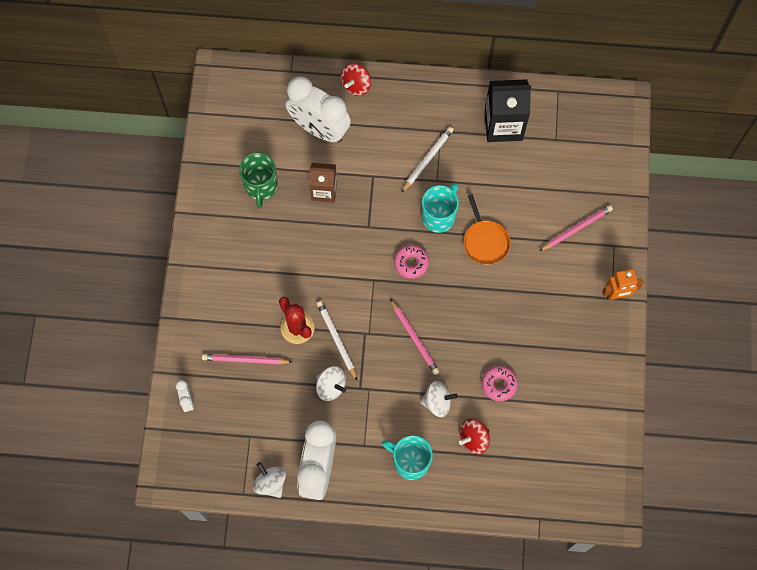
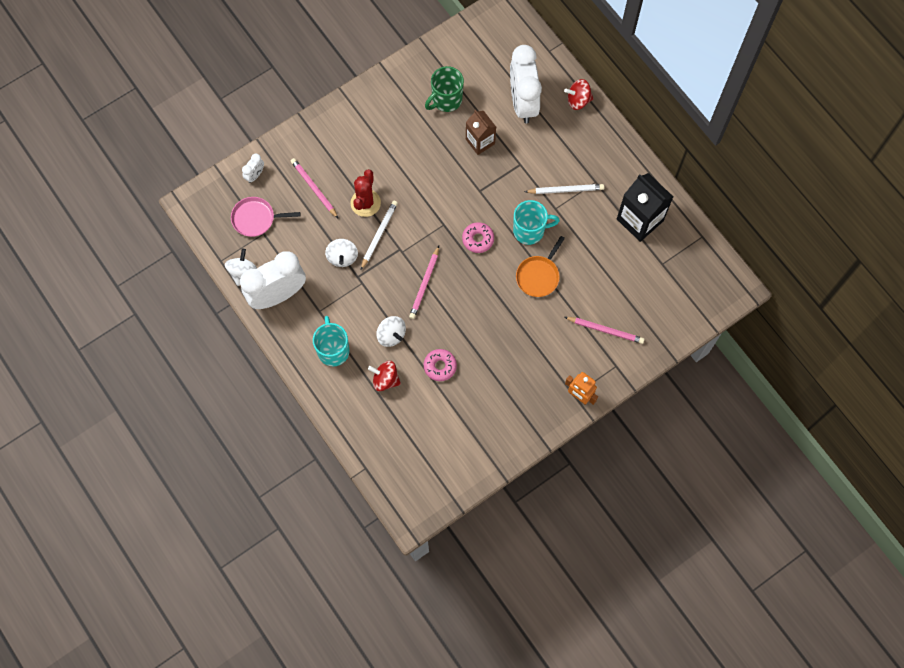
camera: 50 degrees right, 0 degrees up
(230, 432) = (256, 218): none -> pink pan

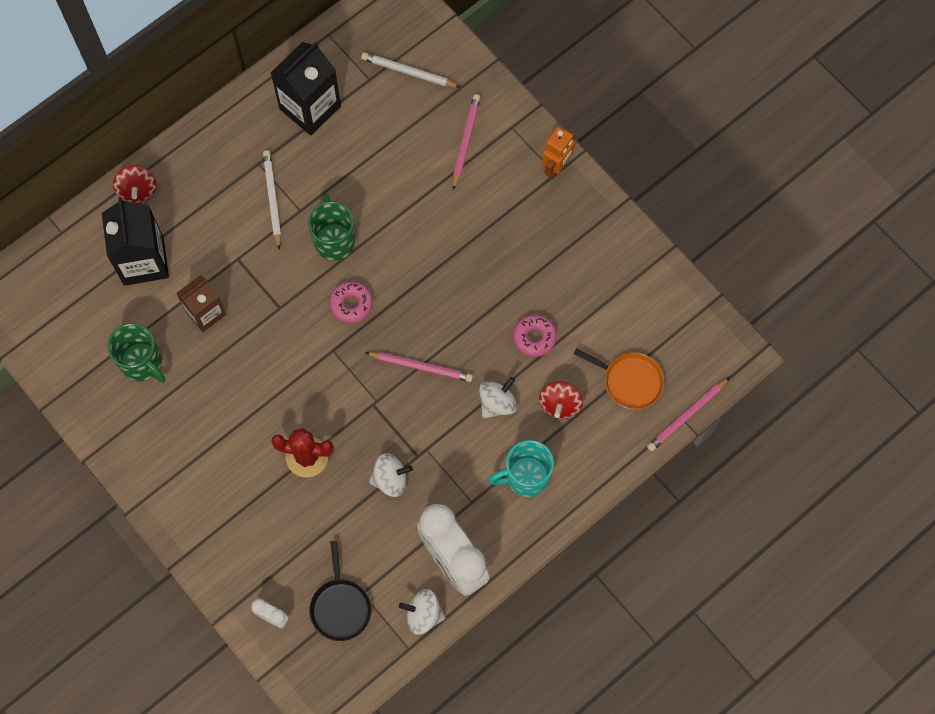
camera: 95 degrees left, 0 degrees up
(256, 218) = (340, 607): pink pan -> black pan
(314, 188) = (289, 530): pink pencil -> pink pencil (687, 416)
(379, 235) = (353, 434): white pencil -> white pencil (408, 72)
(523, 103) = (143, 261): white clock -> black carton
(529, 230) = (334, 240): turquoise mug -> green mug
(538, 276) = (397, 225): orange pan -> orange pan (629, 381)

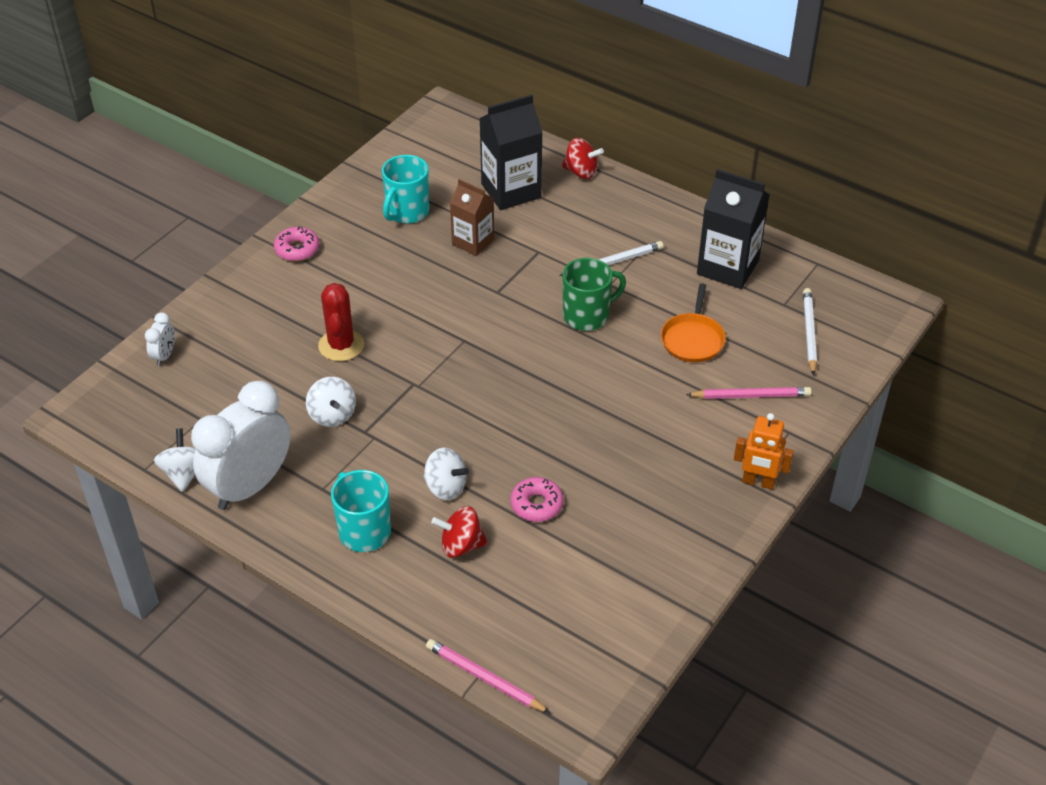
camera: 75 degrees right, 25 degrees down
(138, 191) = (581, 172): red spinning top -> red spinning top turned 135 degrees counterclockwise
(142, 363) = (407, 212): green mug -> turquoise mug
(340, 607) = (183, 404): black pan -> none
(351, 304) = (520, 343): pink donut -> pink donut (297, 249)
(421, 367) = (468, 413): pink pencil -> none
(629, 381) = (512, 608): orange pan -> orange pan (692, 339)

